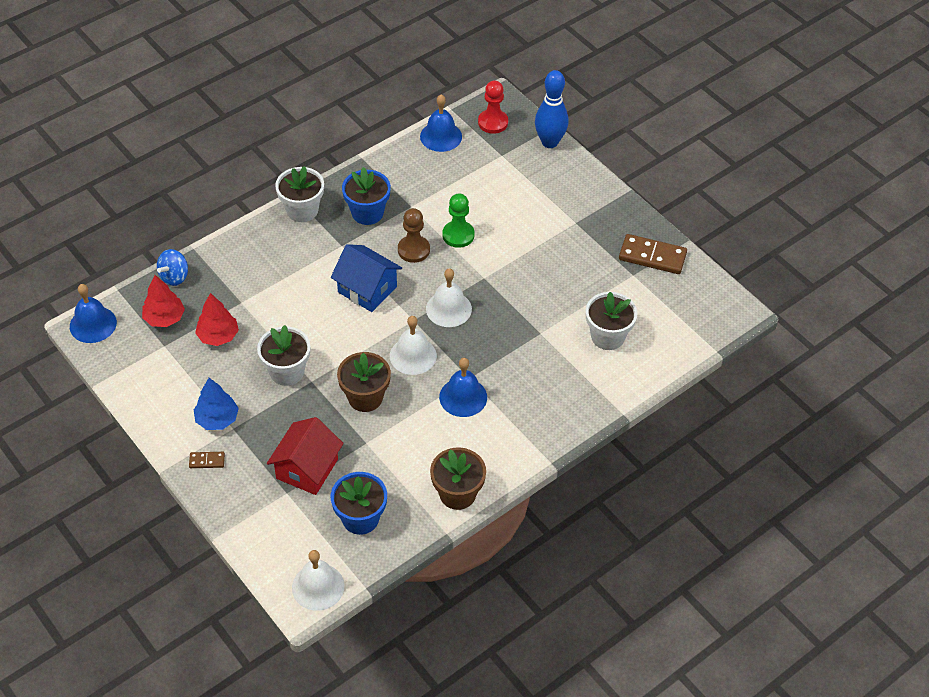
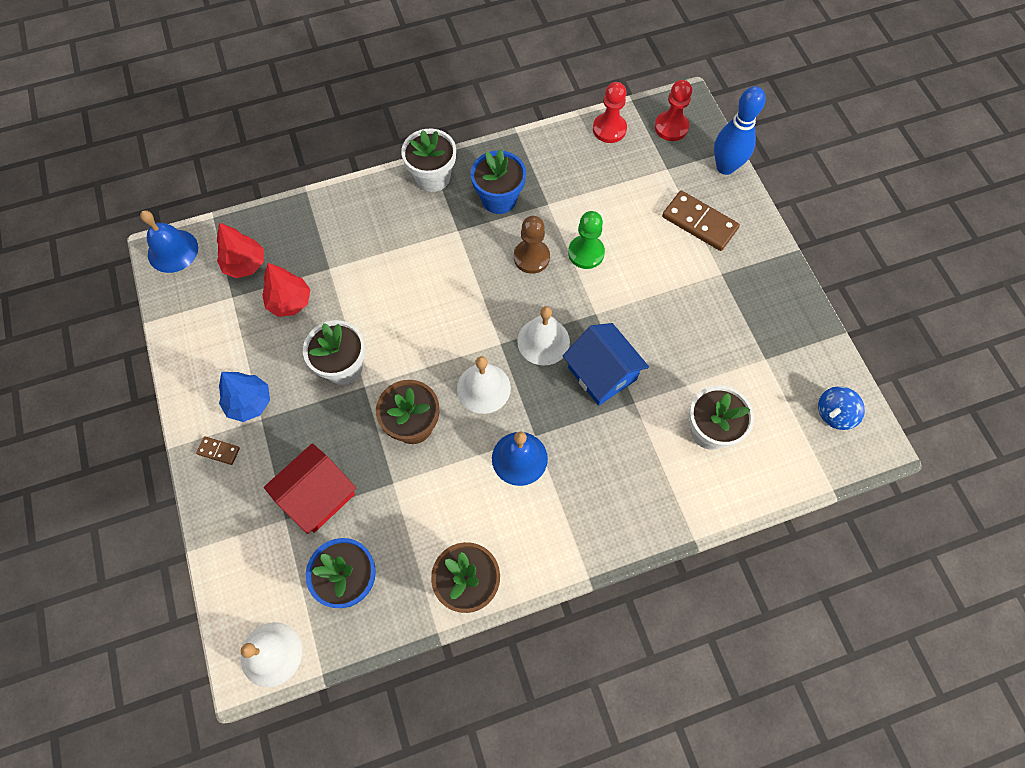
camera: 20 degrees right, 15 degrees up
(174, 277) = (274, 219): blue spinning top -> blue spinning top (834, 414)
(367, 289) = (465, 291): blue house -> blue house (602, 373)
(441, 136) = (609, 129): blue bell -> red pawn
(652, 256) = (796, 341): brown domino -> brown domino (699, 222)

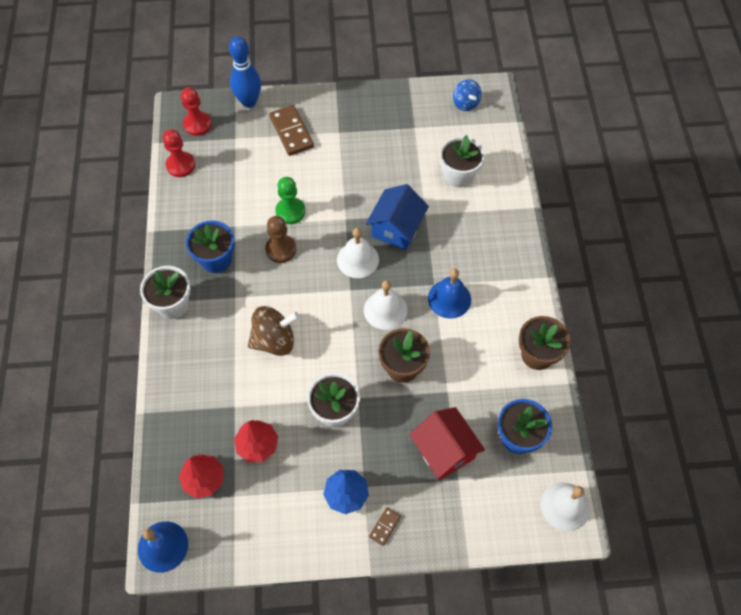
camera: 75 degrees left, 5 degrees down
(414, 283) = (274, 340): none -> brown spinning top
(602, 373) = (396, 228): blue house -> blue house turned 45 degrees counterclockwise
(699, 222) = (291, 132): brown domino -> brown domino turned 75 degrees counterclockwise

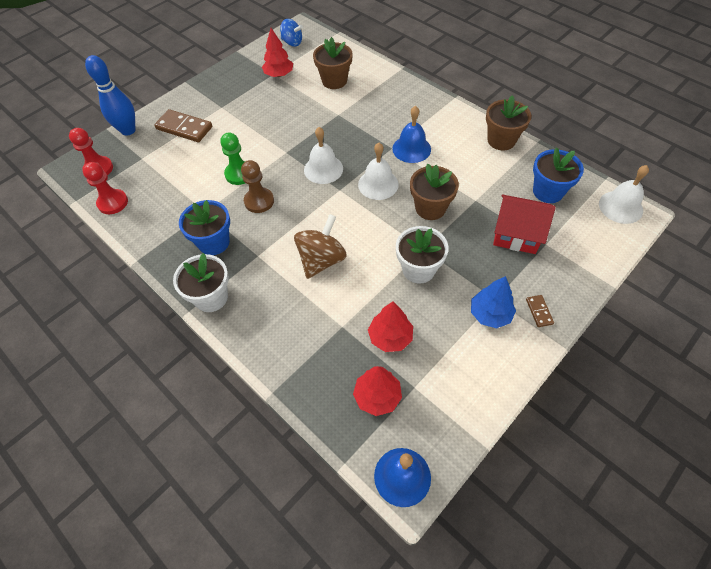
camera: 40 degrees left, 5 degrees down
(396, 228) = (328, 134): blue house -> none
(418, 132) = (279, 75): none -> red tree
(459, 175) = (334, 81): white flower pot -> brown flower pot

